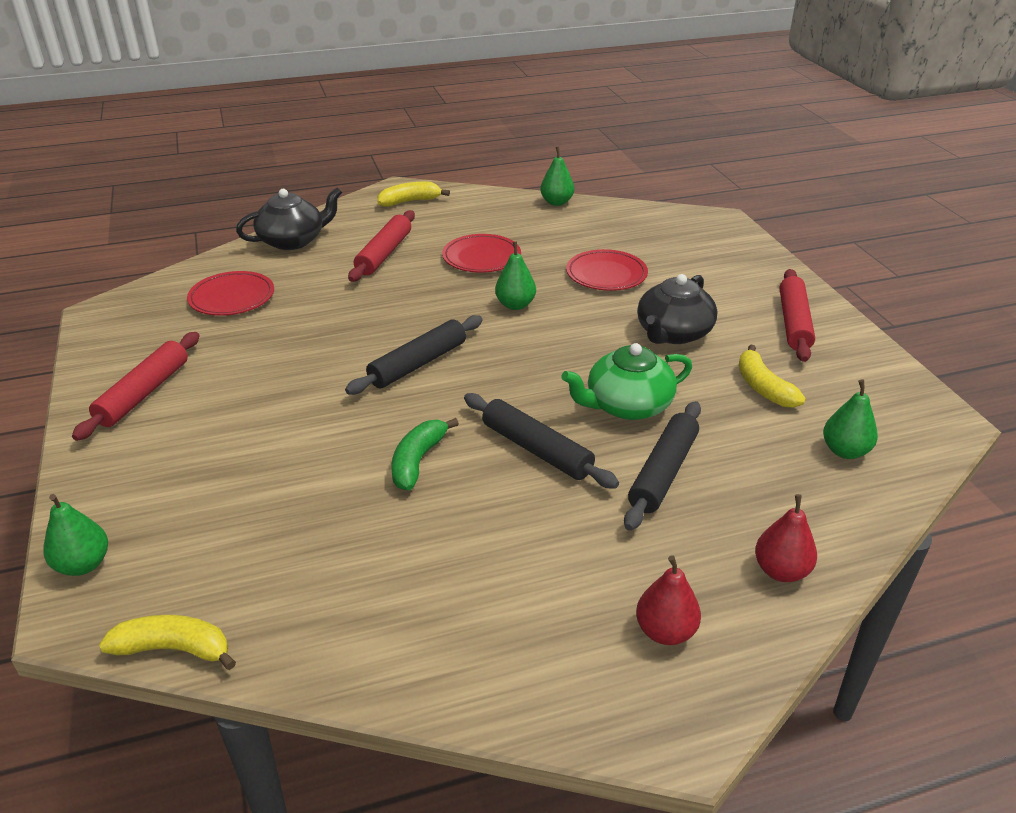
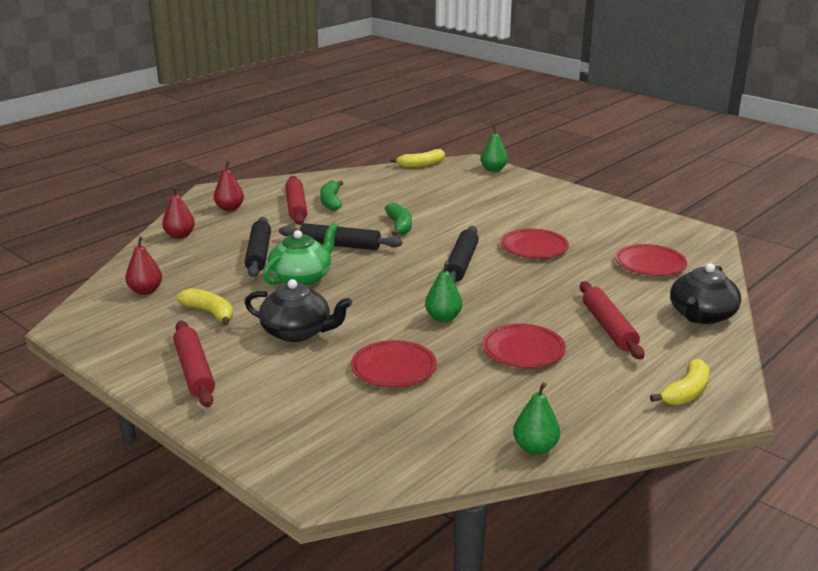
camera: 150 degrees right, 10 degrees down
(144, 393) = (589, 212): red rolling pin -> red rolling pin (296, 207)
(306, 359) = (534, 247): none -> red plate
(465, 576) = (331, 201): none -> green banana
(673, 333) = (297, 332): black teapot -> black teapot turned 105 degrees clockwise
(845, 451) = (145, 291): green pear -> red pear

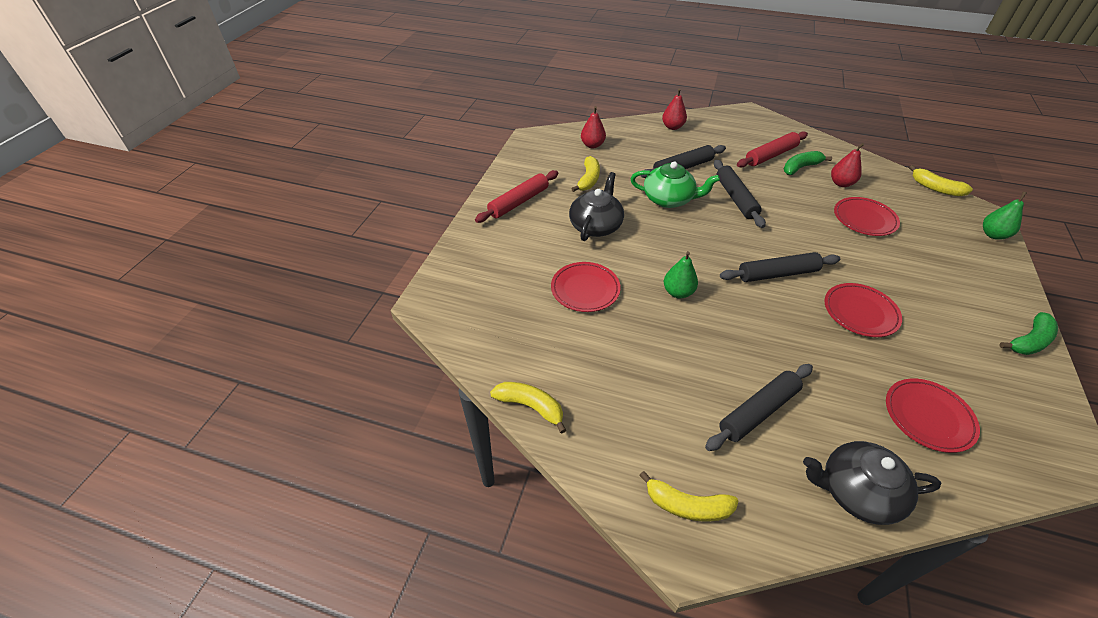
camera: 65 degrees right, 20 degrees up
(230, 208) = (733, 129): red pear -> red pear (841, 183)
(297, 332) = (596, 225): black teapot -> black teapot turned 150 degrees counterclockwise
(399, 226) = (803, 217): green banana -> green banana (1029, 341)
(523, 350) = (668, 358): red plate -> red plate (864, 219)
(535, 448) = (531, 407): green pear -> yellow banana
(608, 327) = (758, 411): red rolling pin -> black rolling pin

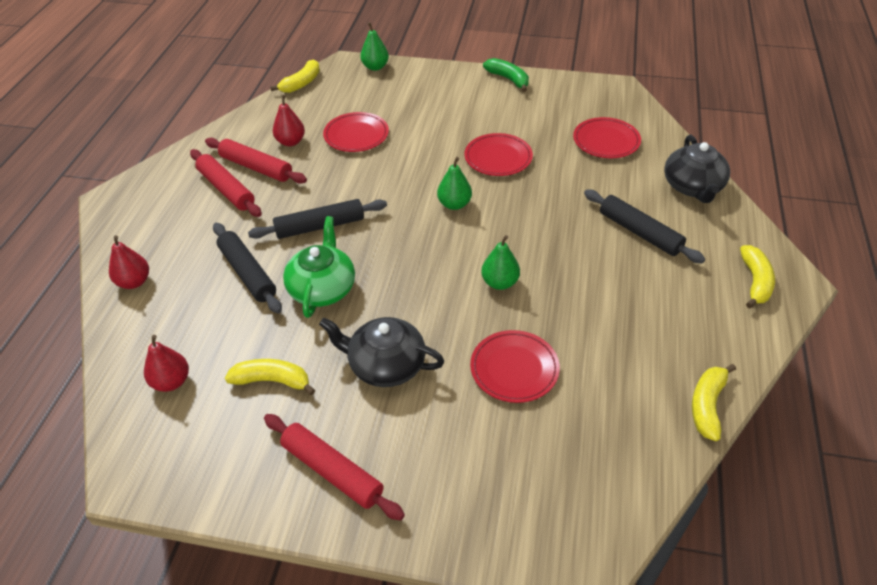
camera: 95 degrees left, 0 degrees up
(777, 274) = (454, 204): black rolling pin -> green pear
(801, 167) = (256, 167): green banana -> red rolling pin

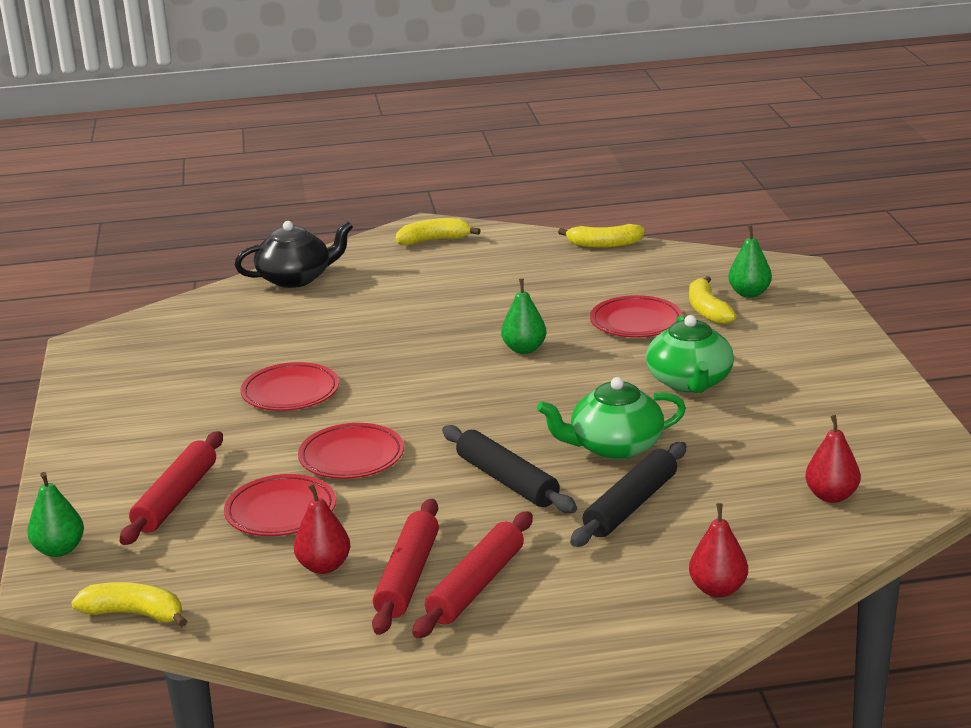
camera: 110 degrees left, 20 degrees down
(272, 381) = (768, 436): yellow banana -> yellow banana (707, 310)
(332, 471) = (831, 376): red rolling pin -> red rolling pin (175, 498)
(385, 365) = (689, 382): black teapot -> green teapot
(454, 204) = (405, 401): green pear -> green pear (749, 293)
(508, 79) = (79, 422): green banana -> none
(606, 141) = (222, 333): red plate -> red plate (351, 456)
(639, 232) = (393, 294): black rolling pin -> none

